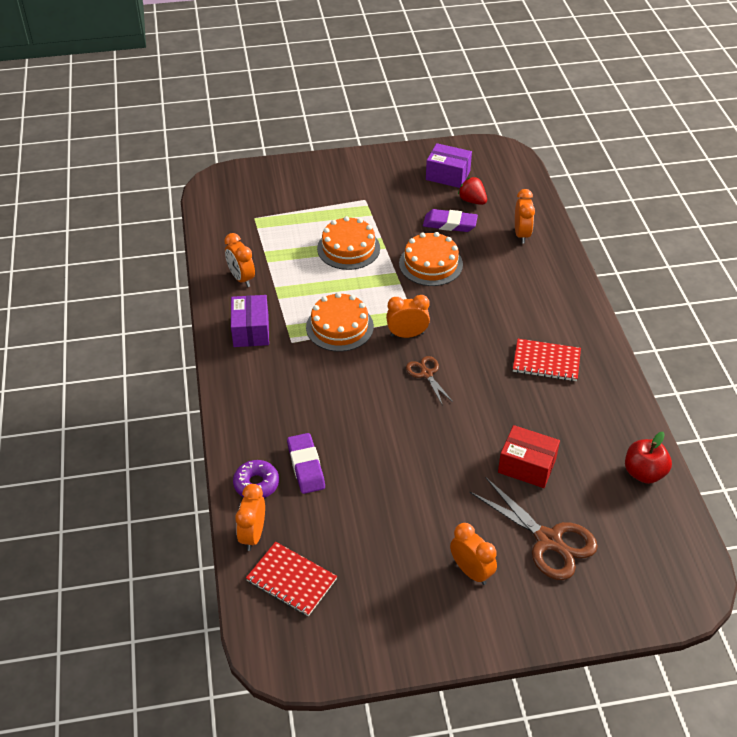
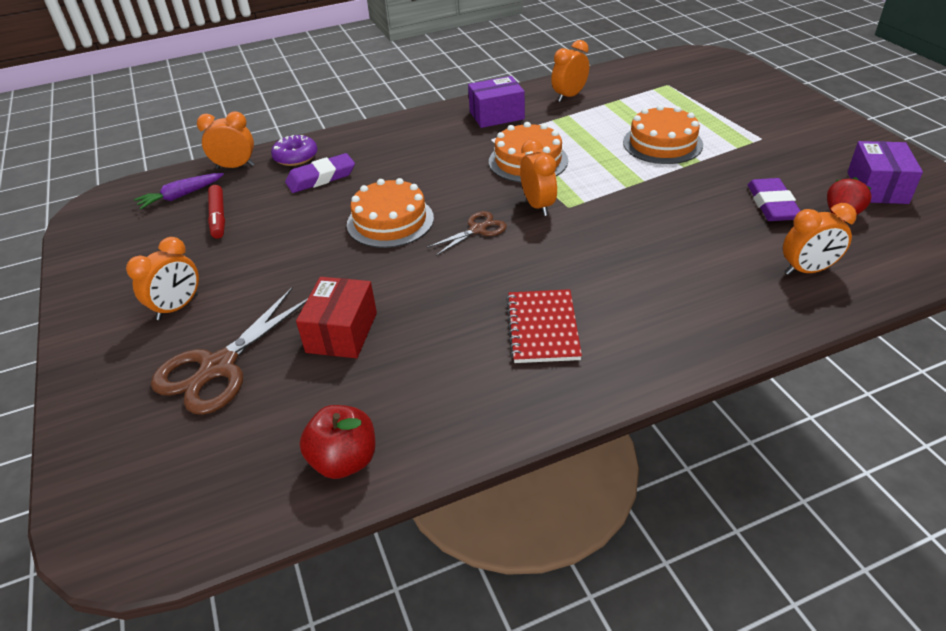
camera: 80 degrees right, 5 degrees down
(291, 580) = (181, 196): red notebook -> purple carrot
(343, 547) = (218, 217): none -> red marker
(430, 264) = (678, 202): orange cake -> orange cake (390, 221)

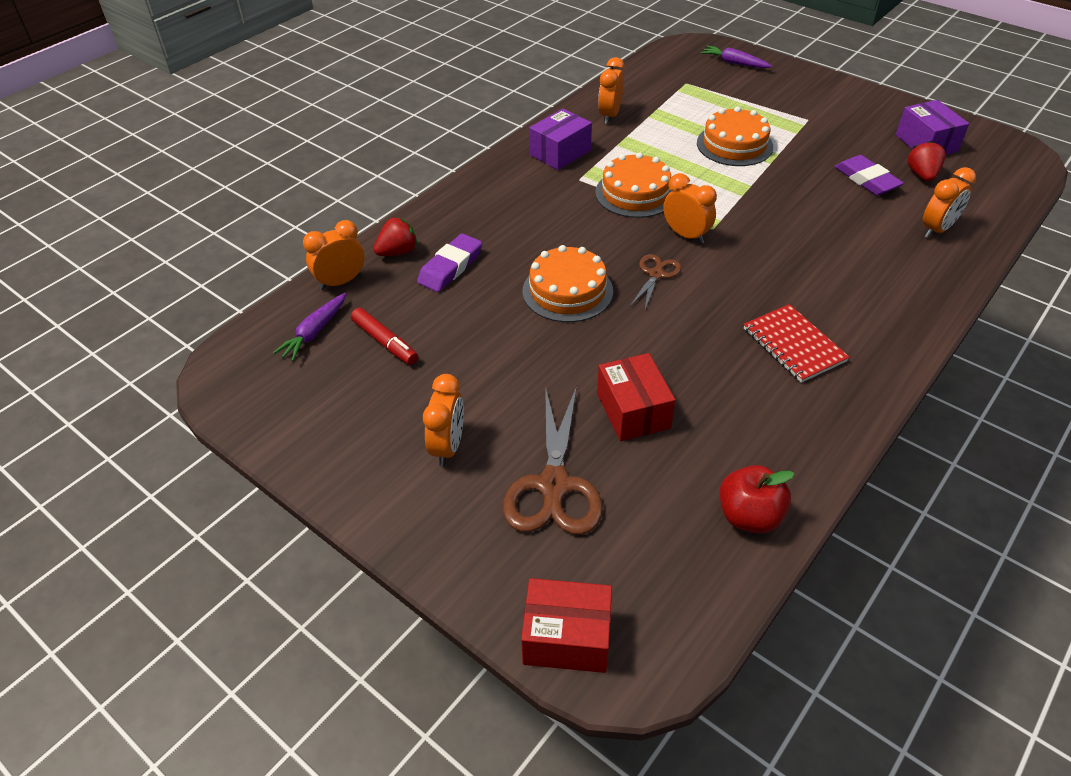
camera: 30 degrees left, 5 degrees up
(98, 491) = (567, 637): none -> red box
(296, 157) = (398, 252): purple donut -> red strawberry
(732, 77) = (734, 63): none -> purple carrot

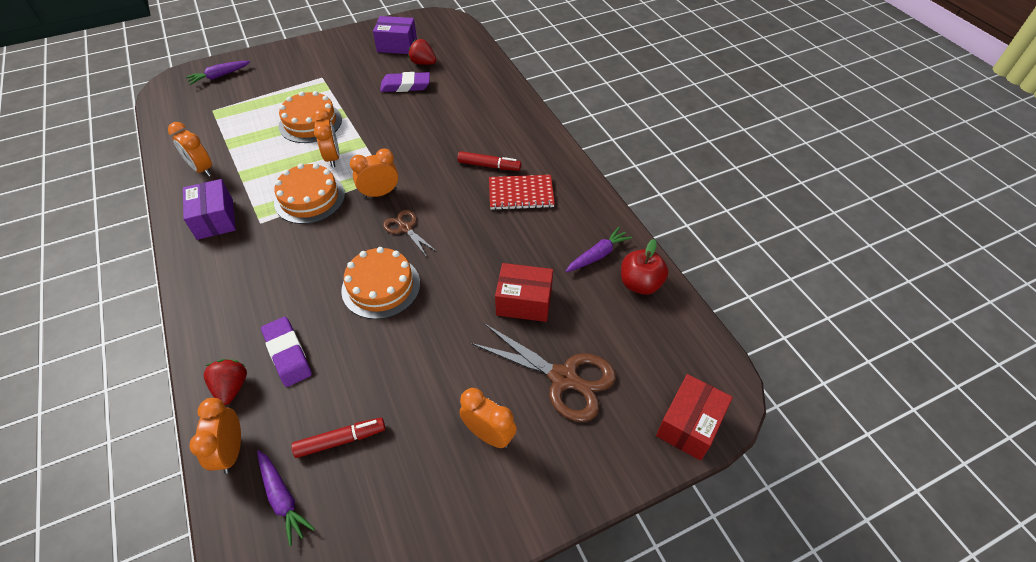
camera: 65 degrees left, 5 degrees up
(760, 455) = (597, 255): none -> purple carrot
(811, 299) = (489, 166): none -> red marker
(937, 230) = (474, 84): orange clock -> orange clock (332, 158)

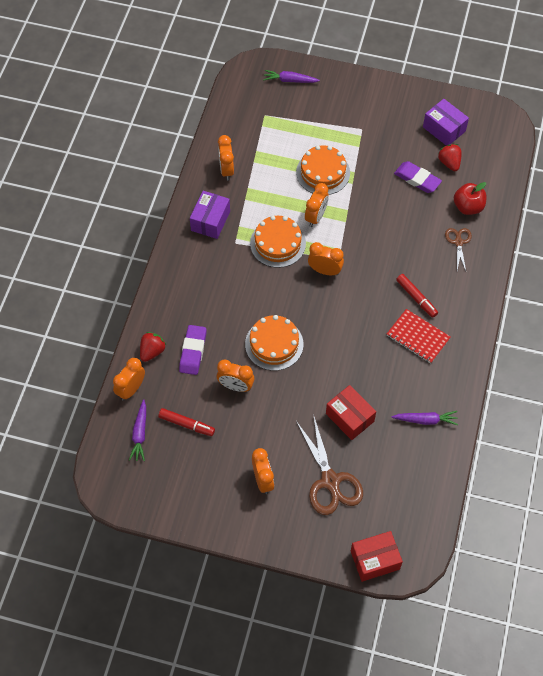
camera: 40 degrees right, 10 degrees up
(370, 356) = (236, 386): none -> orange clock
(405, 228) = (320, 311): brown scissors -> brown scissors (458, 242)
(640, 284) = (433, 459): red apple -> red apple (468, 207)

